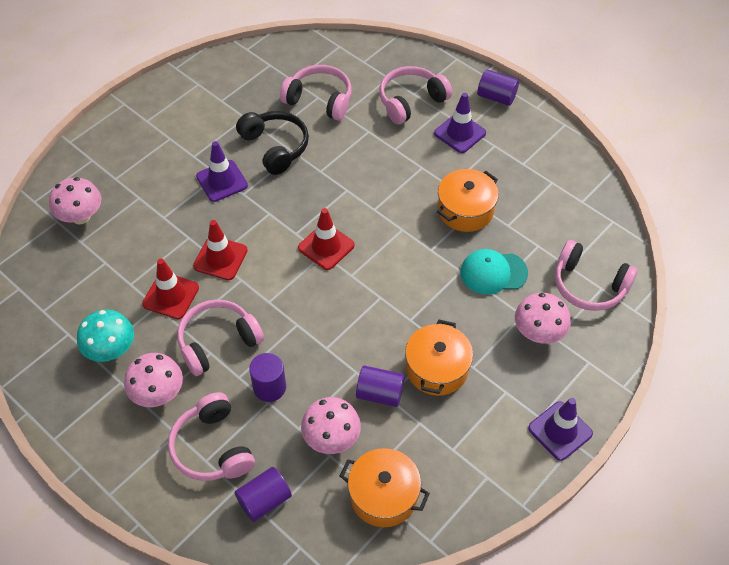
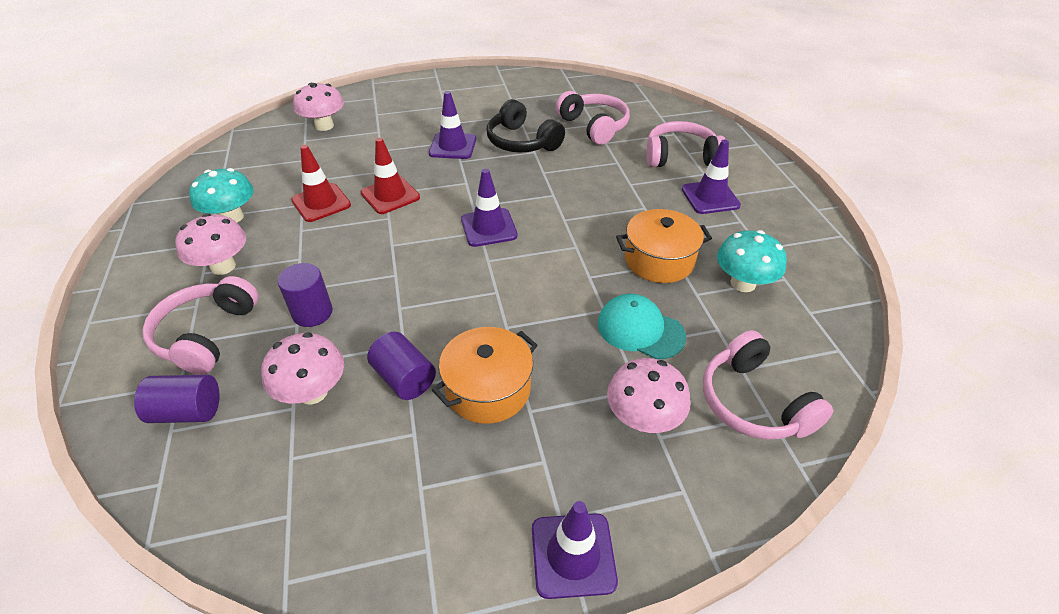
camera: 35 degrees right, 10 degrees down
(218, 342) = (315, 253): pink headphones -> none
(275, 147) = (522, 142): black headphones -> black headphones turned 135 degrees clockwise
(326, 246) = (489, 228): red traffic cone -> purple traffic cone
(383, 495) = (296, 487): orange pot -> none
(496, 97) = (776, 185): purple cylinder -> none
(529, 200) = (743, 283): none -> turquoise mushroom

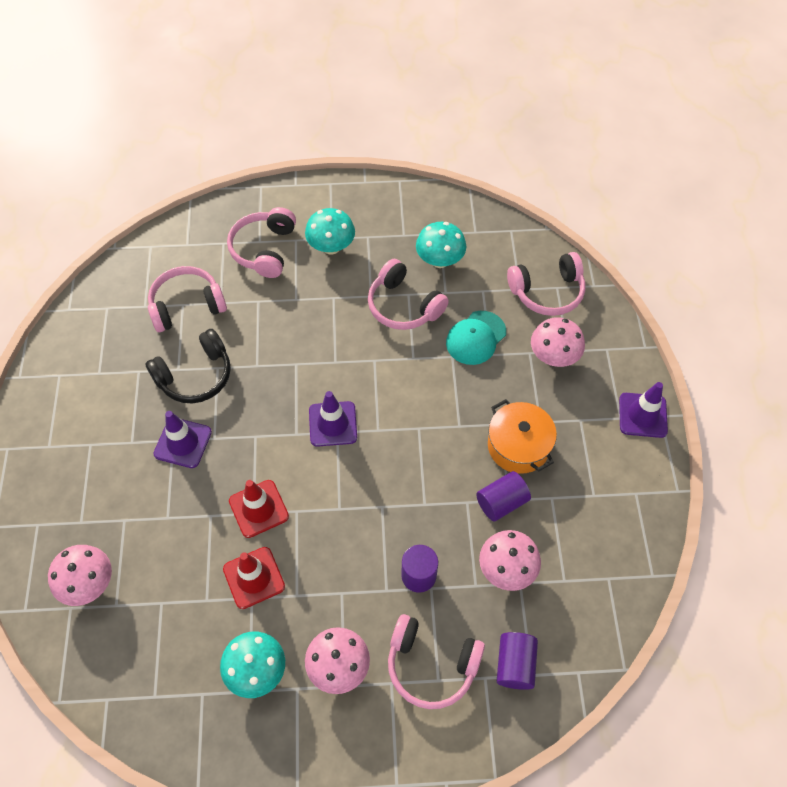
camera: 80 degrees left, 15 degrees up
(659, 260) = (403, 306): orange pot -> pink headphones
(710, 197) = (331, 247): purple traffic cone -> turquoise mushroom

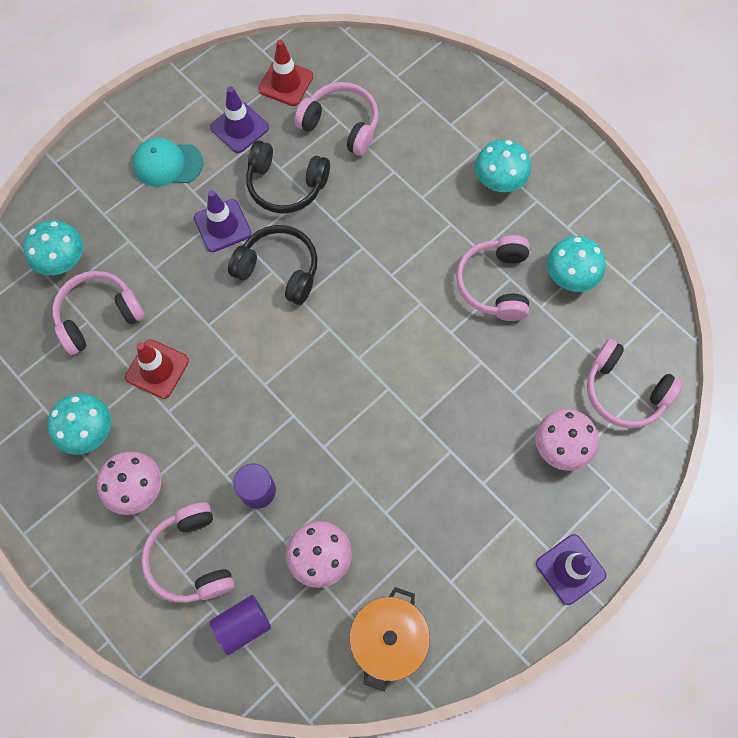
camera: 50 degrees right, 10 degrees up
(89, 583) = (63, 260): pink mushroom -> turquoise mushroom
(258, 431) = (279, 269): none -> black headphones
(258, 509) = (214, 325): red traffic cone -> red traffic cone (286, 83)
(264, 249) = (446, 134): pink headphones -> pink headphones (99, 316)
(333, 424) = (333, 319): purple traffic cone -> purple traffic cone (239, 127)
(476, 338) = (518, 367): turquoise cap -> turquoise cap (167, 164)
(501, 502) = (377, 508): purple cylinder -> none
(518, 446) = (443, 482): orange pot -> orange pot (388, 639)

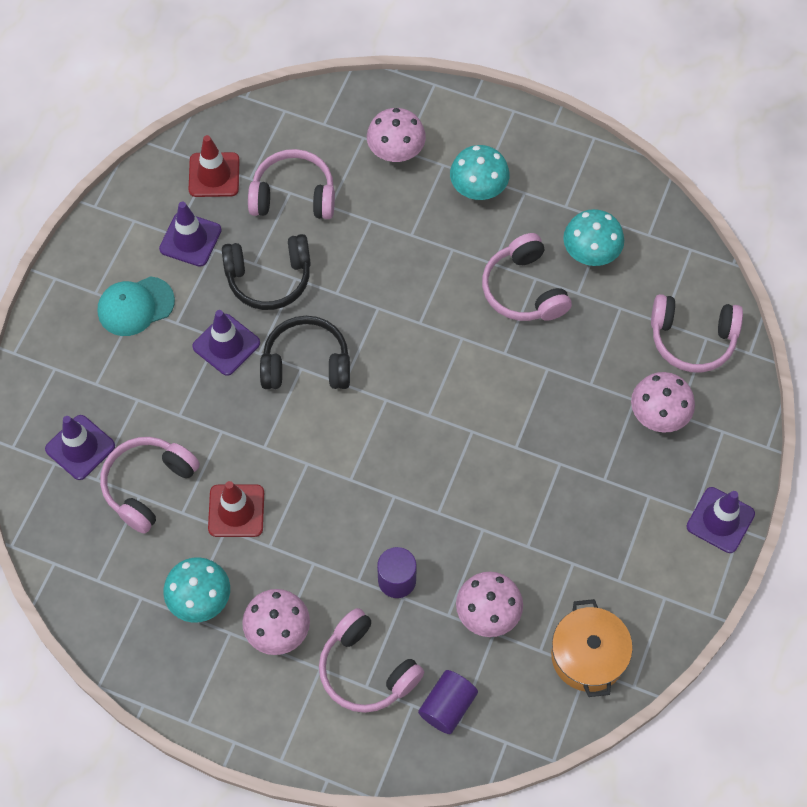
camera: 25 degrees left, 5 degrees down
(63, 260) = (80, 447): turquoise mushroom -> purple traffic cone
(444, 122) = (396, 151): none -> pink mushroom

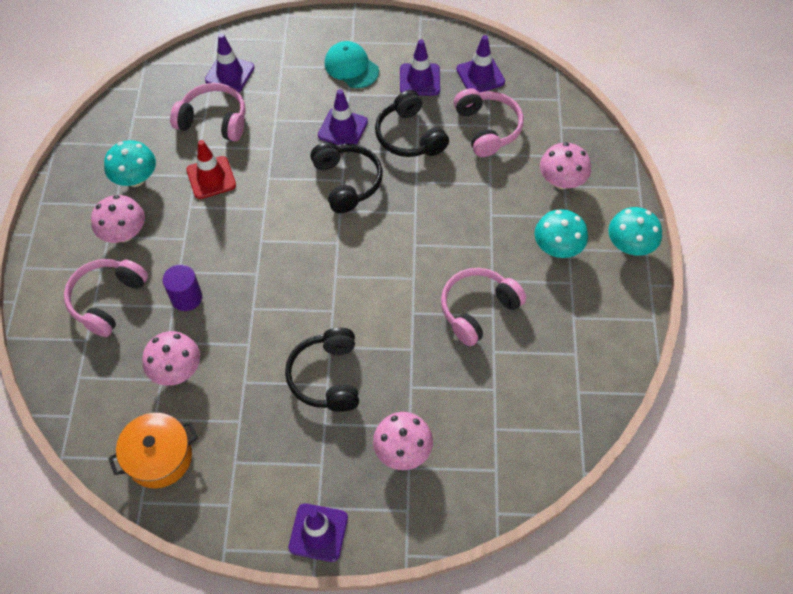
camera: 70 degrees right, 5 degrees down
(214, 175) = (480, 75): red traffic cone -> purple traffic cone
(447, 706) = (90, 365): purple cylinder -> none
(550, 461) = (326, 377): none -> black headphones
(590, 253) = (537, 350): turquoise mushroom -> turquoise mushroom (629, 246)
(692, 339) = (489, 458): pink headphones -> none

